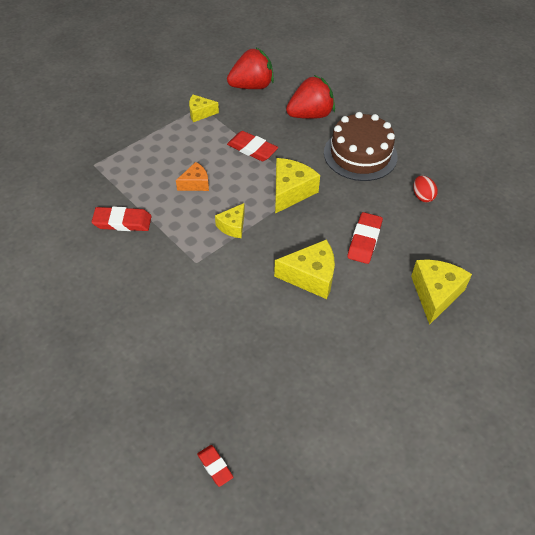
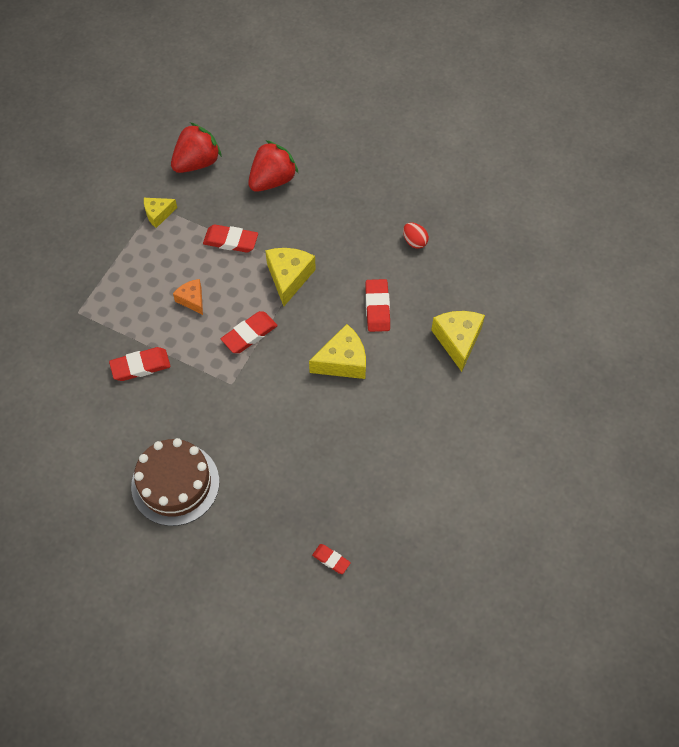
camera: 20 degrees left, 10 degrees up
(195, 184) = (192, 300): orange cheese -> orange cheese turned 75 degrees counterclockwise
(233, 226) = (249, 334): yellow cheese -> red eraser
(360, 154) = (340, 212): brown cake -> brown cake (175, 484)

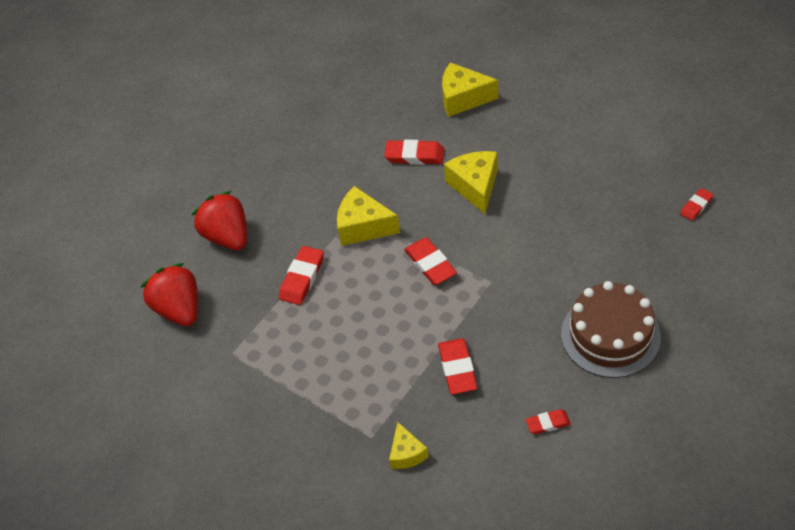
camera: 75 degrees left, 10 degrees down
(87, 438) = (548, 423): none -> red eraser
(158, 214) = (245, 350): yellow cheese -> yellow cheese (406, 453)
(192, 300) = (375, 317): orange cheese -> none
(414, 241) = (340, 122): red egg -> none

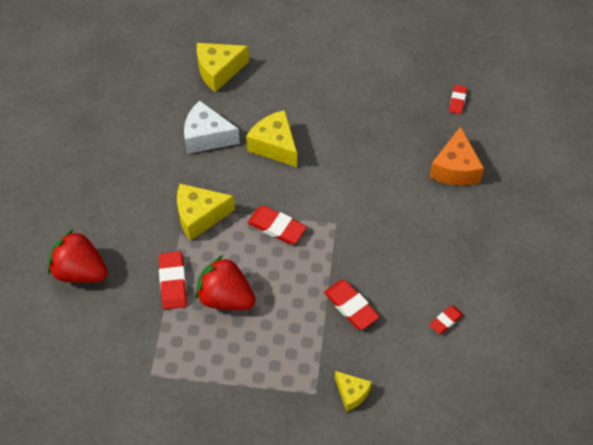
camera: 35 degrees left, 5 degrees up
(179, 309) = (76, 355): red strawberry -> red strawberry (225, 298)
(414, 155) = (206, 137): red eraser -> white cheese
(610, 335) = (452, 231): brown cake -> none
(652, 274) = (455, 169): none -> orange cheese

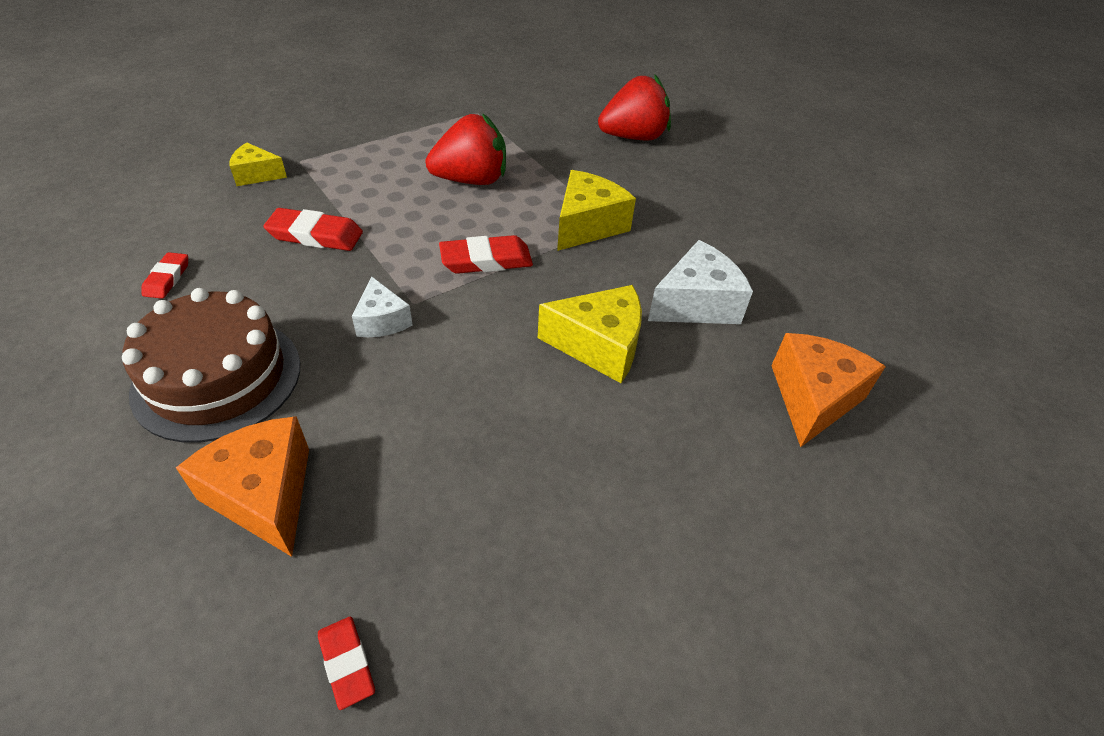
camera: 135 degrees right, 10 degrees down
(173, 282) = (539, 167): red eraser -> none
(218, 71) = (813, 399): yellow cheese -> orange cheese
(358, 222) = (382, 321): none -> white cheese
(448, 236) = (217, 377): none -> brown cake

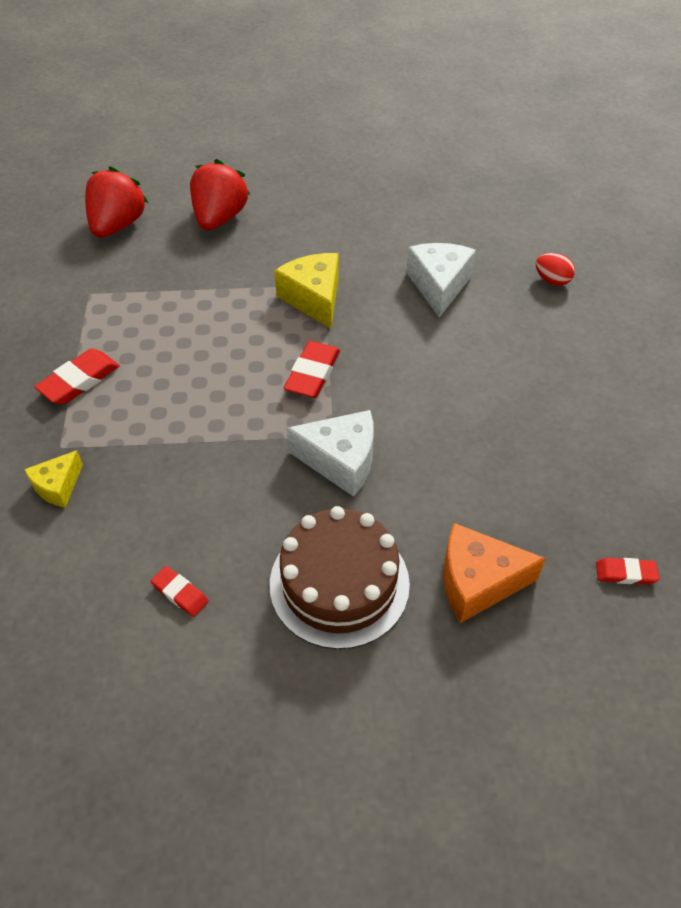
camera: 55 degrees left, 5 degrees up
(315, 235) = (195, 470): red eraser -> red eraser (79, 381)
(382, 321) = (341, 461): white cheese -> white cheese, size x1.64
(471, 180) = (197, 340): red strawberry -> red strawberry (118, 225)
(599, 346) = (447, 353): yellow cheese -> none
(813, 399) = (552, 280): orange cheese -> red egg

